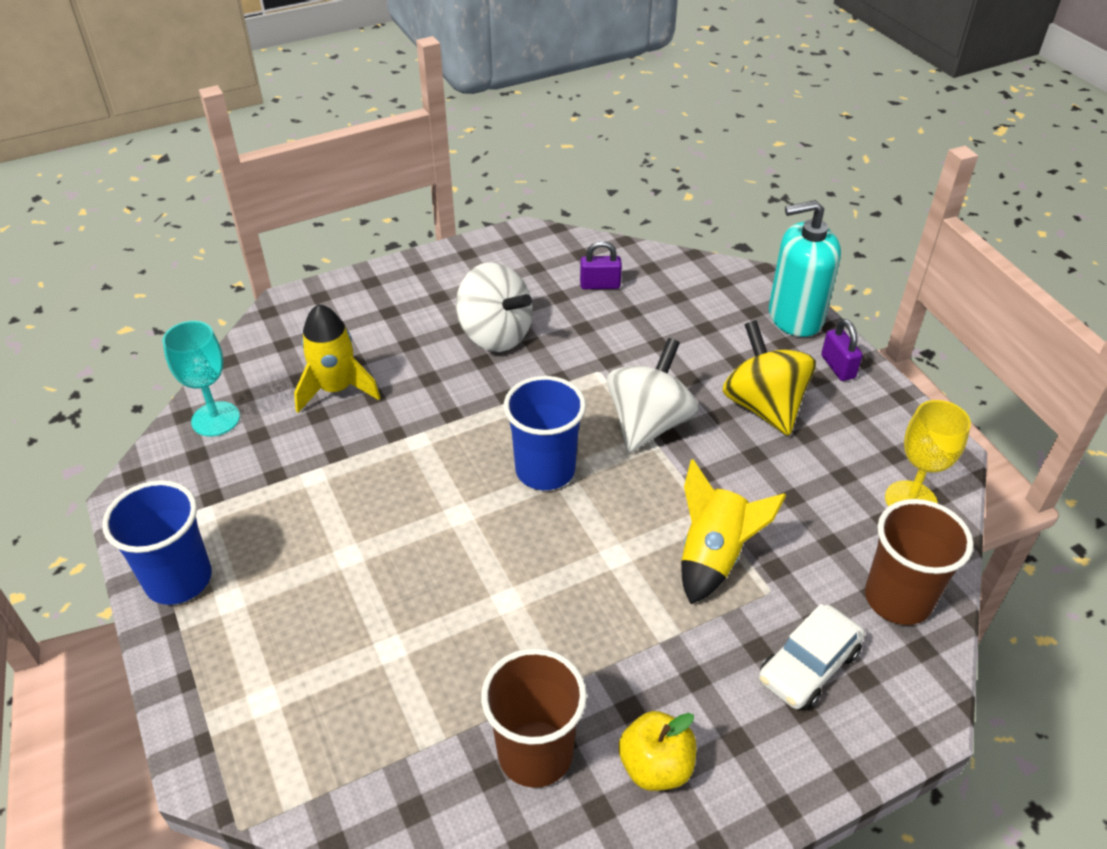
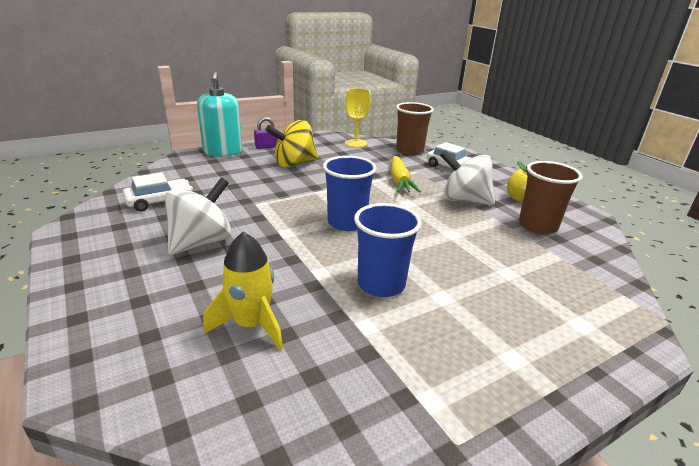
camera: 95 degrees left, 15 degrees down
(178, 579) = (510, 401): blue cup -> blue cup (381, 284)
(215, 419) = (287, 420): turquoise goblet -> none
(600, 285) = (160, 201): purple padlock -> white car
(648, 424) = (306, 191): white spinning top -> white spinning top (464, 200)
(714, 556) = (399, 181): yellow rocket -> yellow carrot

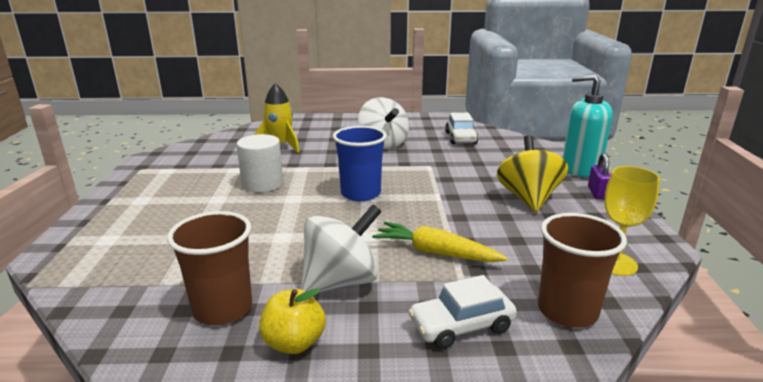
camera: 120 degrees right, 5 degrees down
(381, 284) = (262, 184): blue cup -> white cylinder

